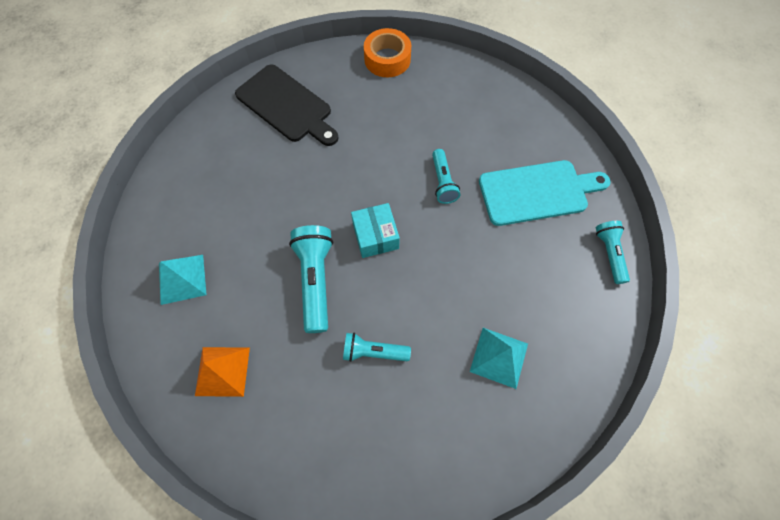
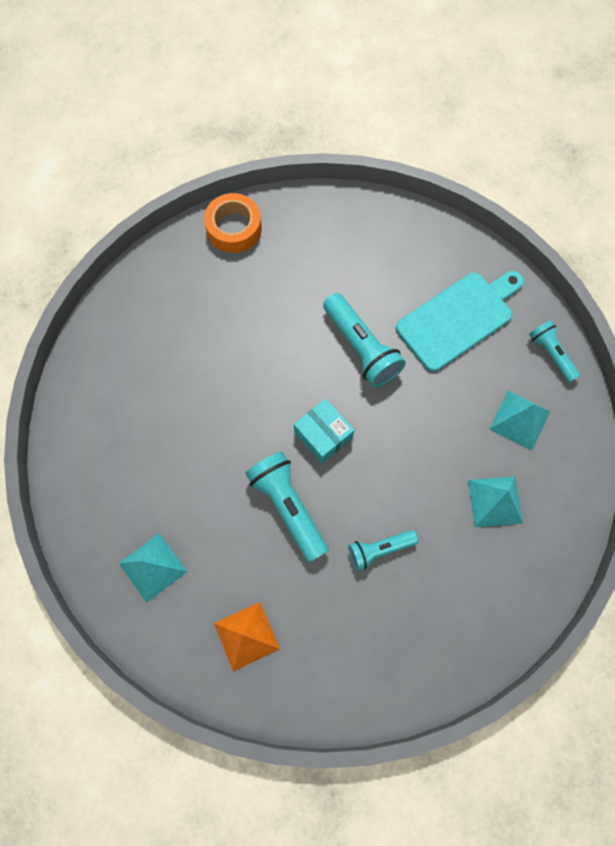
camera: 25 degrees left, 5 degrees up
(286, 106) = (153, 330): black cutting board -> none
(443, 182) = (361, 348): turquoise flashlight -> turquoise flashlight, size x1.62
(554, 297) = (520, 420): none -> turquoise pyramid

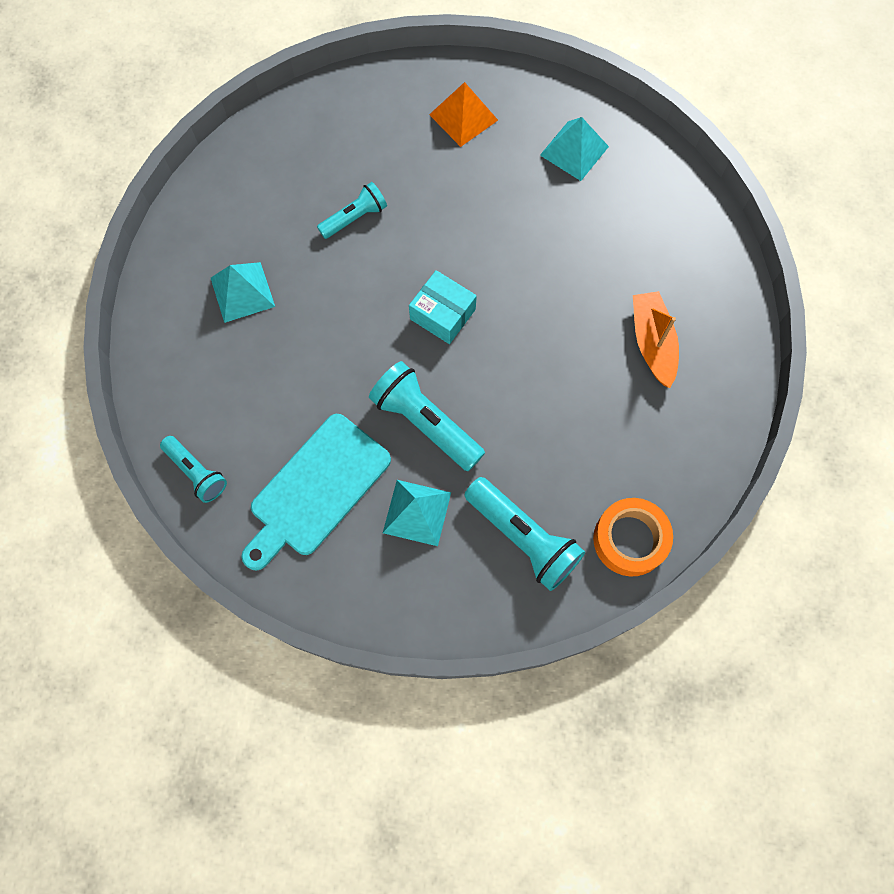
camera: 165 degrees right, 0 degrees up
(157, 366) = (652, 343): none -> orange boat
(288, 507) = (459, 235): turquoise flashlight -> turquoise flashlight (523, 538)
(520, 420) = (225, 384): turquoise pyramid -> turquoise pyramid (417, 512)

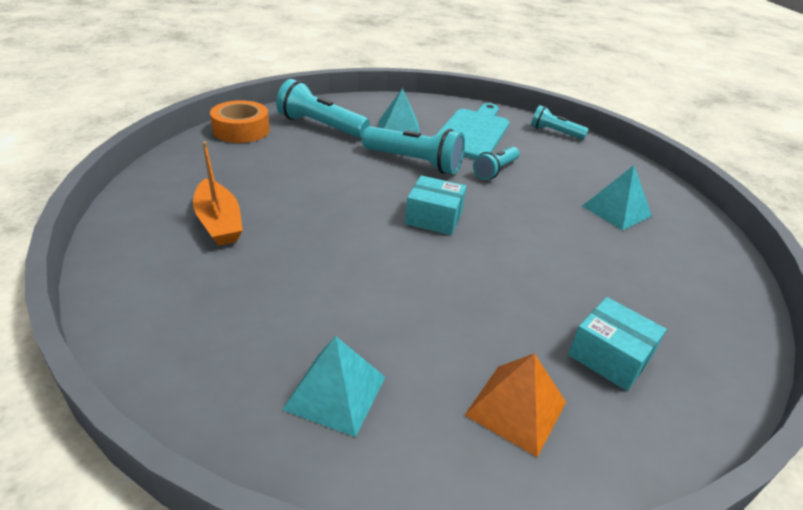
camera: 160 degrees right, 35 degrees down
(355, 217) = (567, 274): turquoise flashlight -> turquoise flashlight (495, 171)
(376, 138) = (609, 356): none -> turquoise box

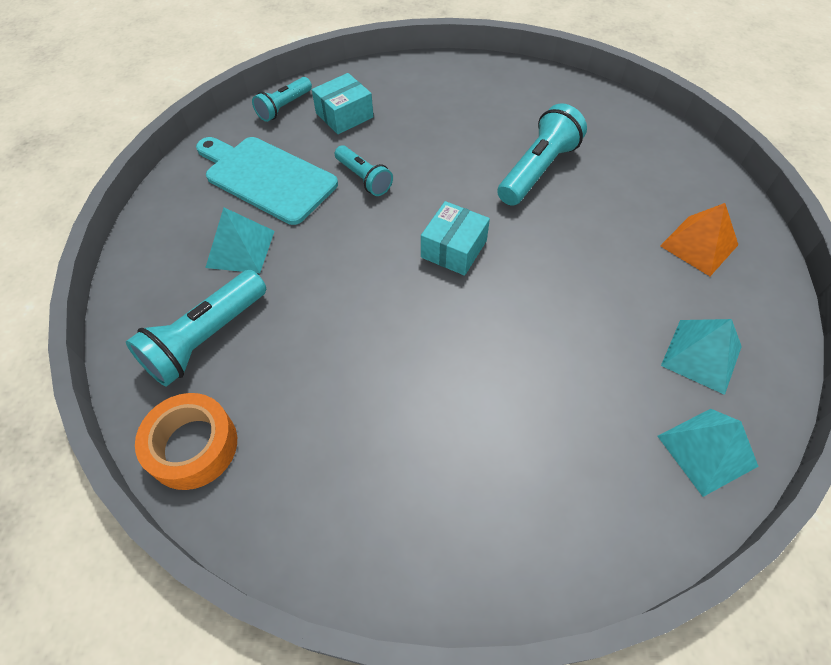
camera: 75 degrees left, 20 degrees up
(219, 222) = (451, 461): orange boat -> none
(415, 162) = (333, 246): turquoise flashlight -> turquoise flashlight (538, 170)
(609, 356) = (641, 179): turquoise box -> turquoise box (344, 115)
(616, 211) = (450, 112): turquoise pyramid -> turquoise pyramid (707, 450)

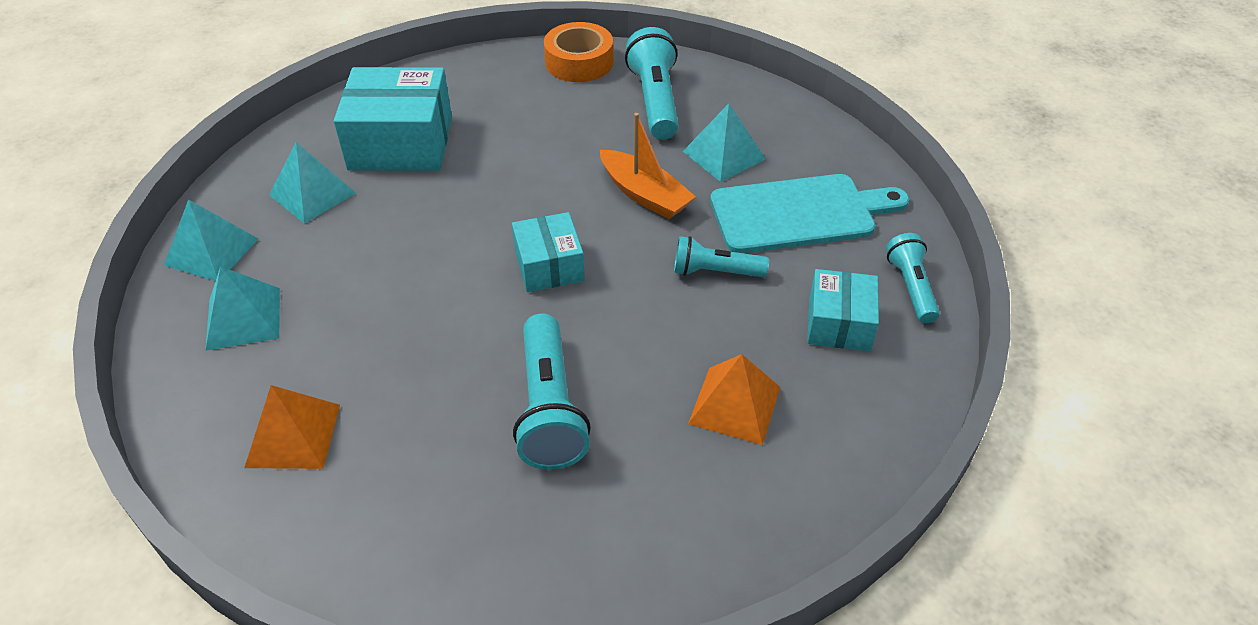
camera: 135 degrees right, 10 degrees down
(332, 257) = (645, 195): none -> orange boat
(444, 116) = (735, 405): none -> orange pyramid
(456, 465) = (401, 143): none -> turquoise box
(580, 458) = (312, 194): none -> turquoise pyramid

